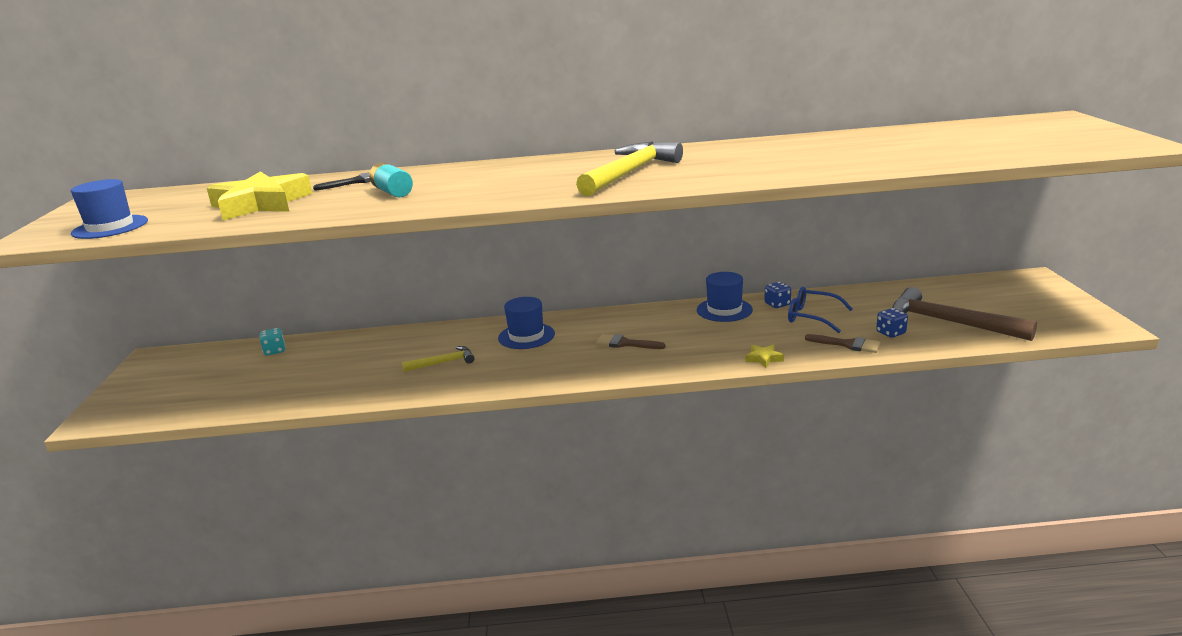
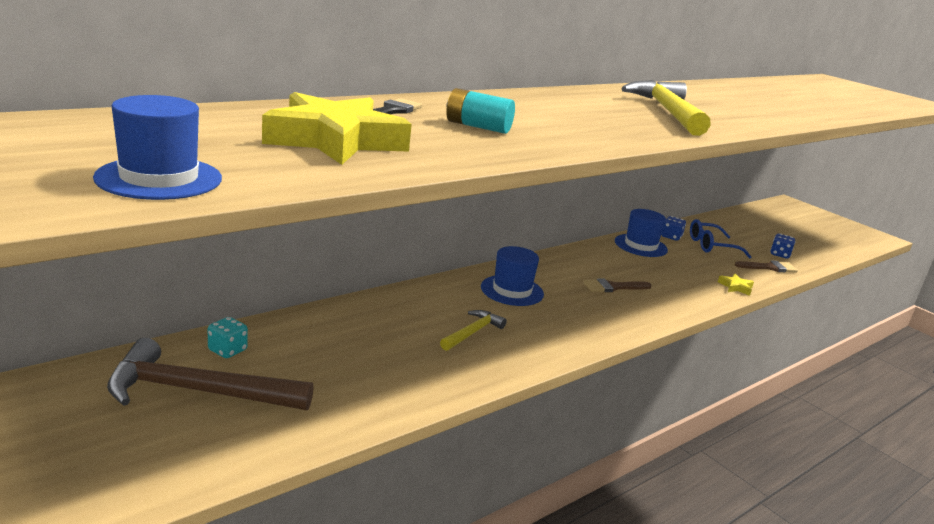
camera: 40 degrees left, 0 degrees up
(949, 322) = (798, 242): brown hammer -> brown hammer (198, 391)

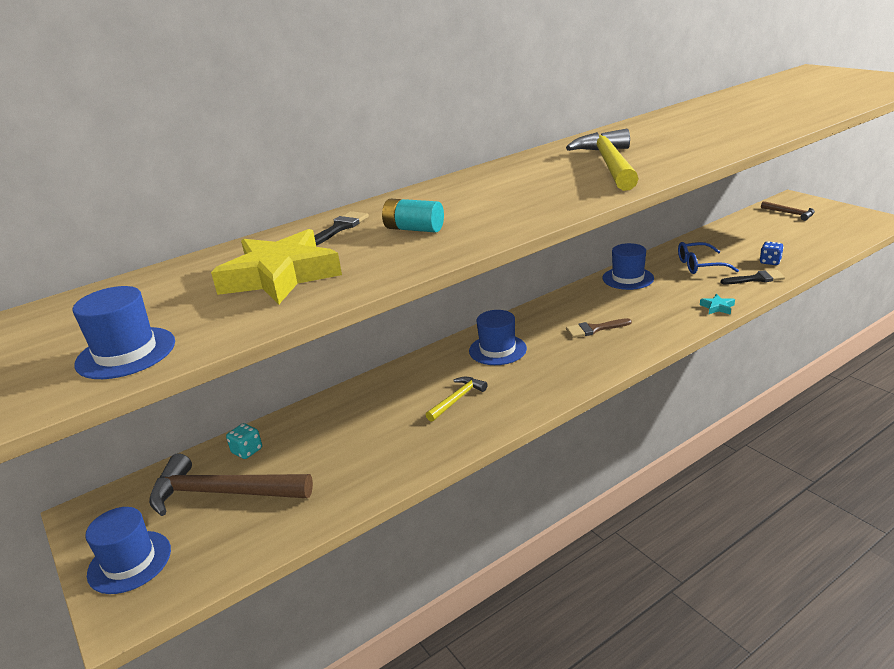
camera: 10 degrees right, 5 degrees up
(78, 454) = (129, 562): none -> blue hat
(671, 237) = (660, 263): blue dice -> none
(735, 287) = (717, 307): yellow star -> turquoise star
(769, 267) = (756, 279): brown brush -> black brush
(790, 215) = (790, 213): none -> brown hammer

